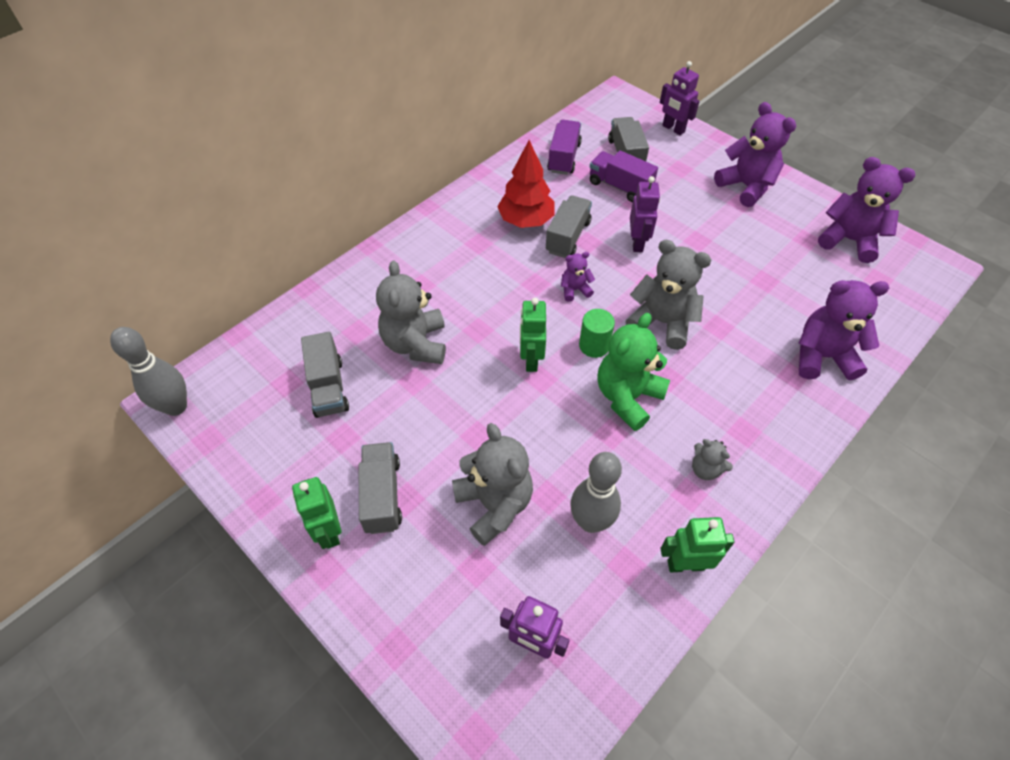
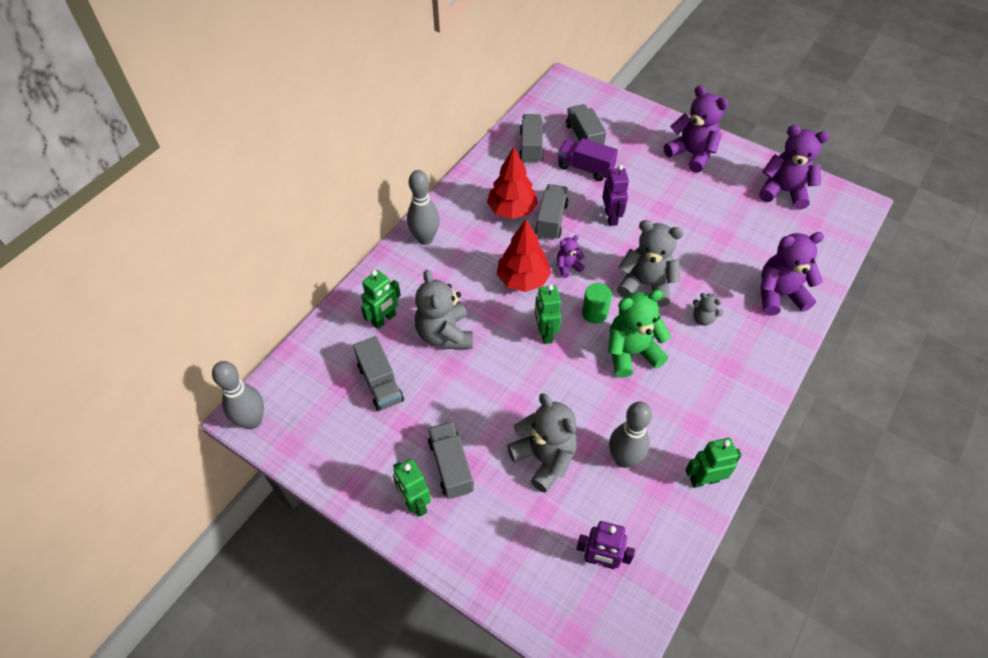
camera: 10 degrees left, 0 degrees up
(353, 318) = (384, 319): none -> green robot
(422, 238) = (425, 238): none -> grey bowling pin
(519, 297) = (523, 280): none -> red tree
(564, 158) = (531, 147): purple truck -> grey truck
(627, 397) = (631, 353): green teddy bear -> green teddy bear turned 45 degrees clockwise
(673, 129) = (619, 108): purple robot -> none
(705, 469) = (705, 402): grey teddy bear -> grey teddy bear (703, 318)

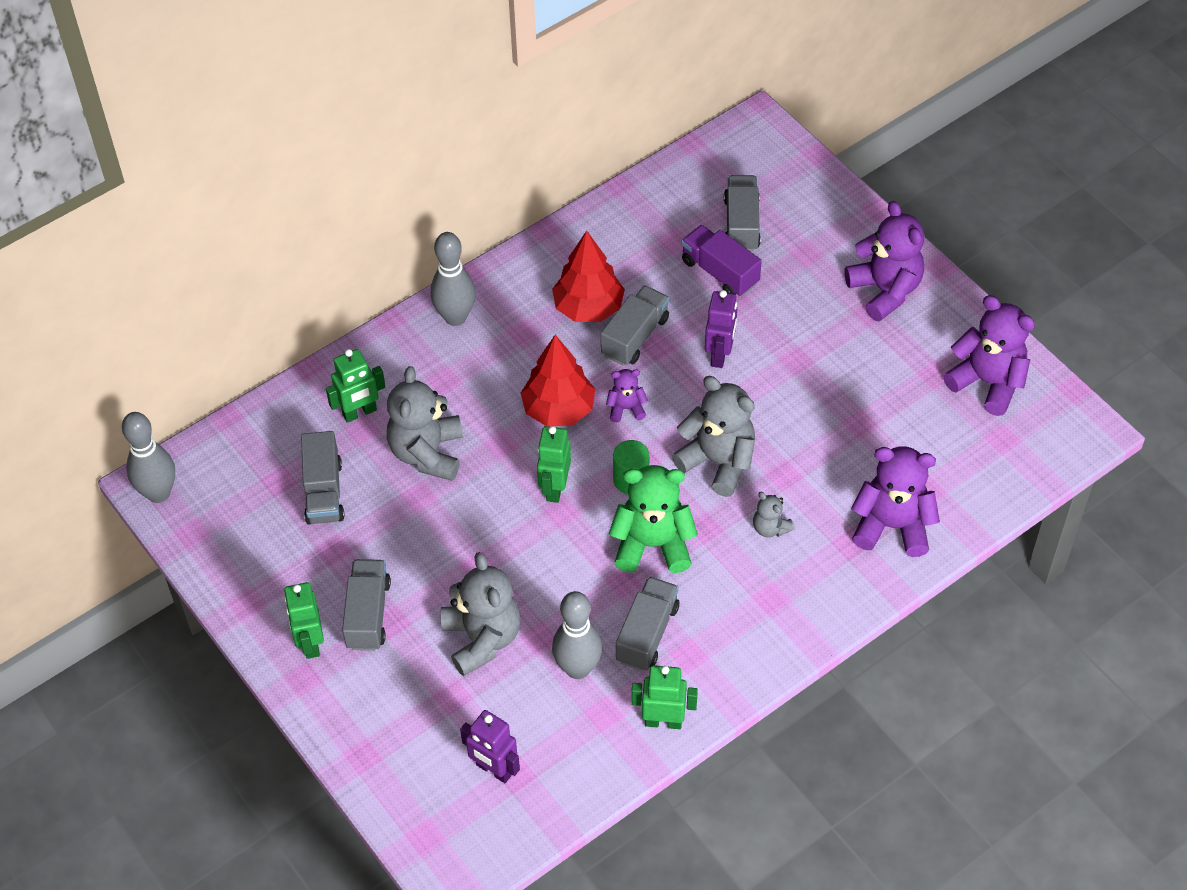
camera: 20 degrees right, 0 degrees up
(531, 147) = (658, 220): grey truck -> grey truck (647, 633)

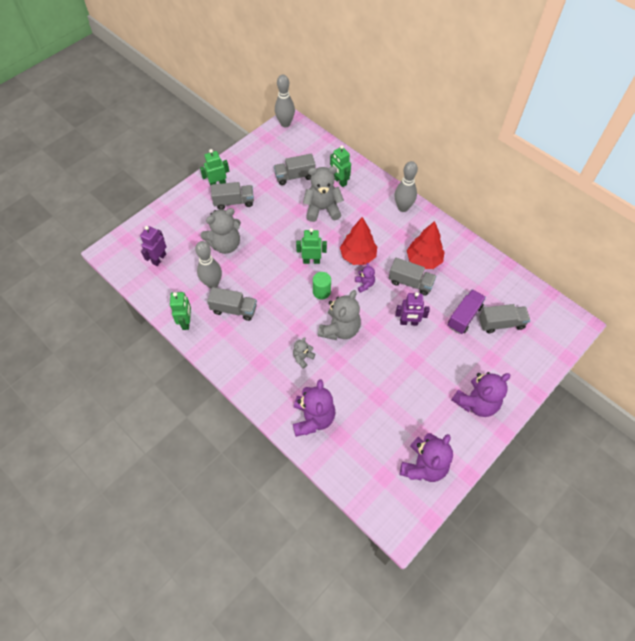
camera: 80 degrees right, 5 degrees up
(652, 544) = (285, 306): green teddy bear -> none

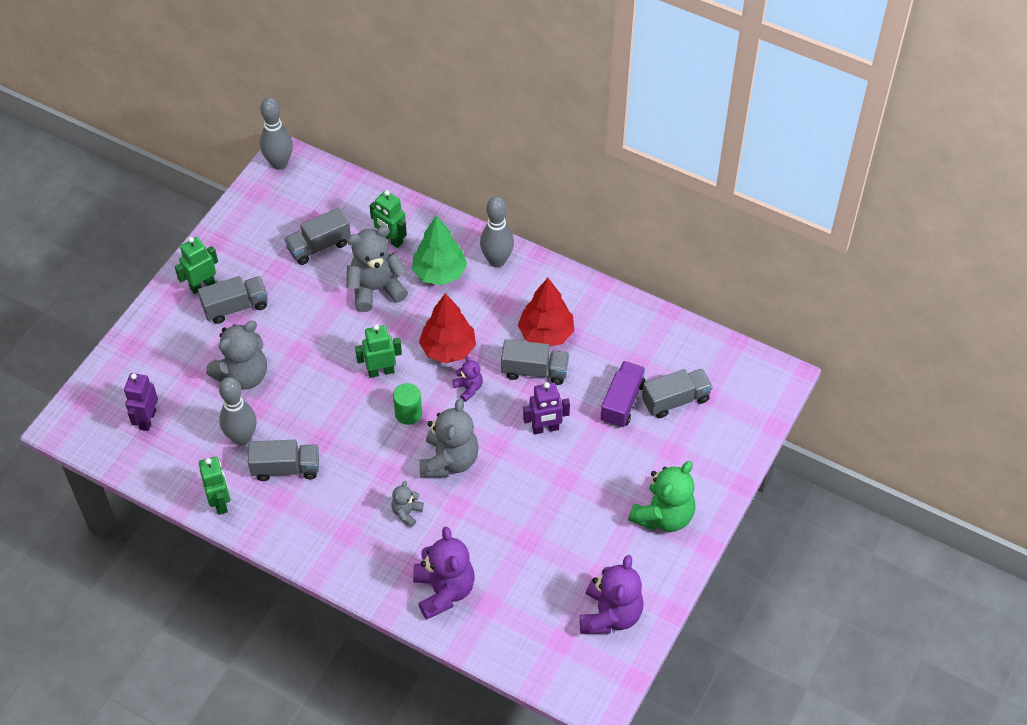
camera: 15 degrees left, 5 degrees down
(364, 207) = (439, 273): none -> green tree
(476, 402) = (663, 516): purple teddy bear -> green teddy bear

